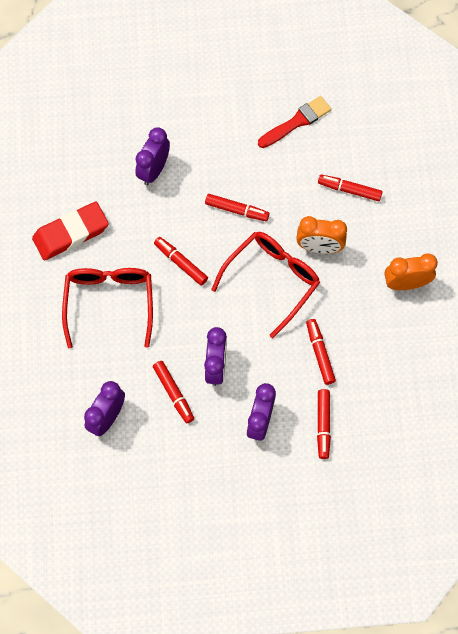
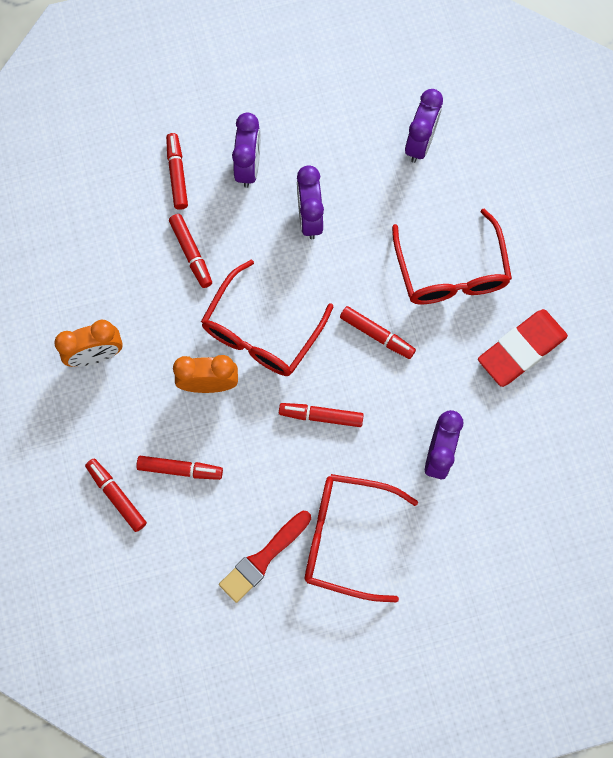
camera: 170 degrees right, 5 degrees up
(173, 393) = (352, 181): red marker -> red marker (116, 496)
(234, 126) = (346, 537): none -> red glasses

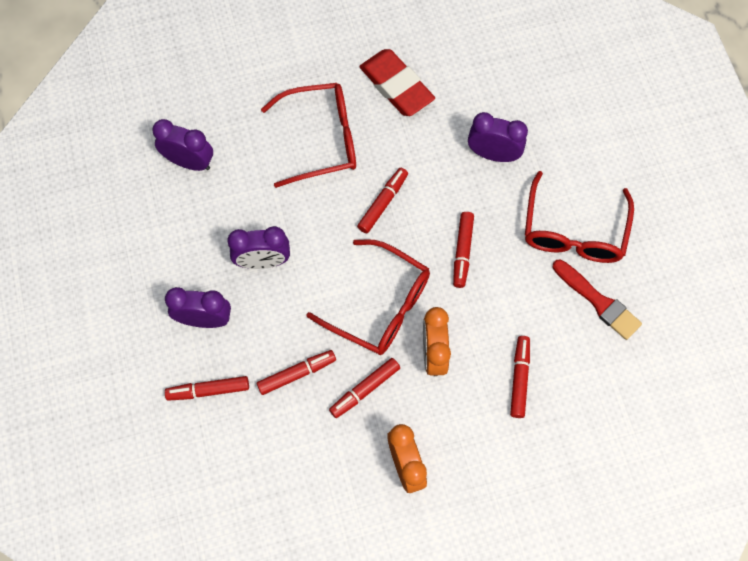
camera: 90 degrees left, 5 degrees down
(116, 496) = (549, 438): red marker -> red marker (365, 389)

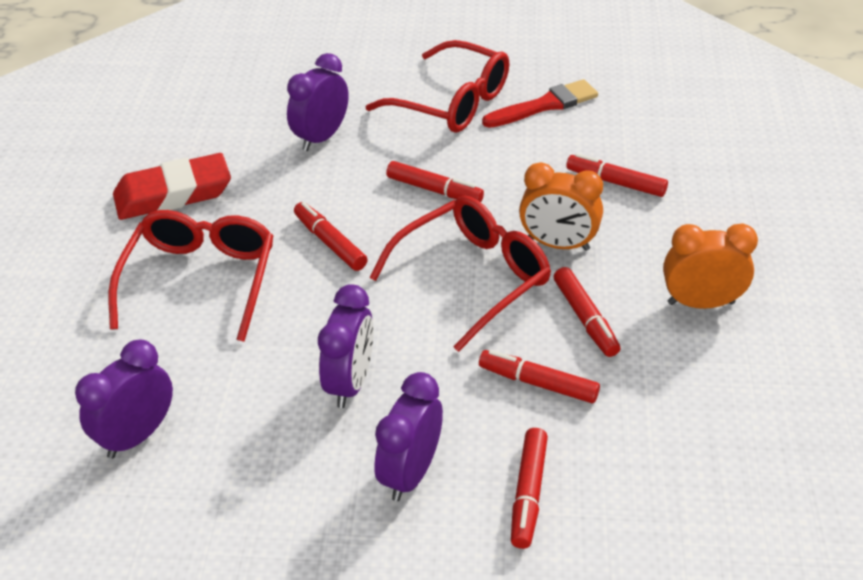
camera: 70 degrees left, 25 degrees down
(296, 374) = (538, 383): red marker -> red marker turned 60 degrees counterclockwise

